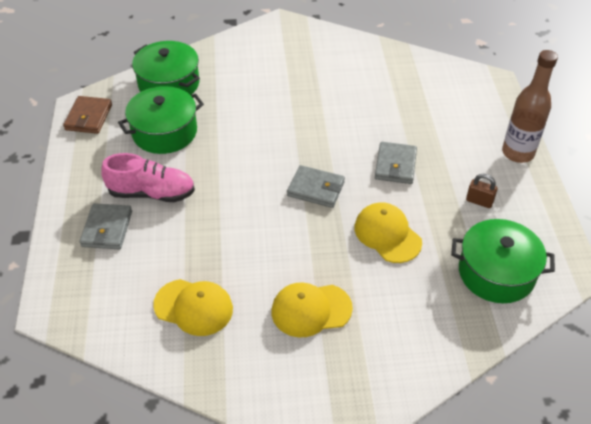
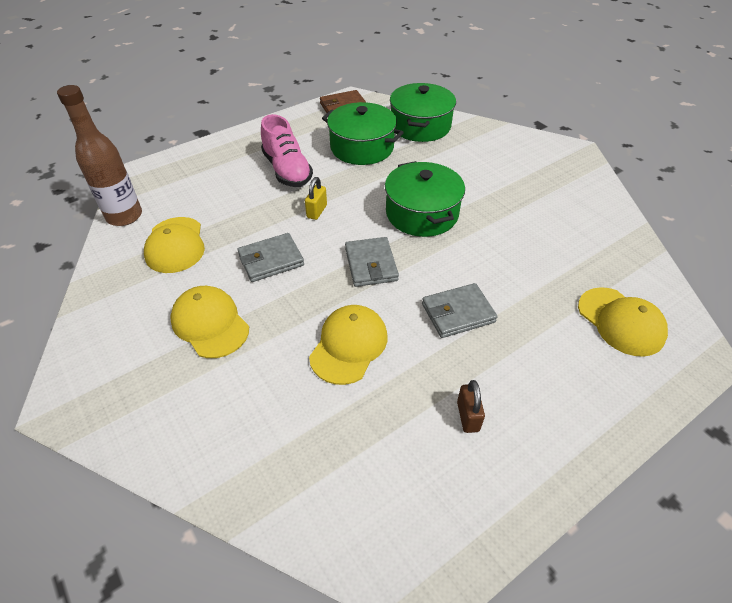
camera: 60 degrees right, 0 degrees up
(107, 229) = (233, 165): grey wallet -> grey wallet (271, 260)
(227, 195) = (317, 211): none -> yellow padlock
(451, 97) = (621, 321): none -> yellow cap
(496, 272) = (360, 480): green pot -> green pot (422, 213)
(517, 153) = (593, 430): brown bottle -> brown bottle (124, 216)

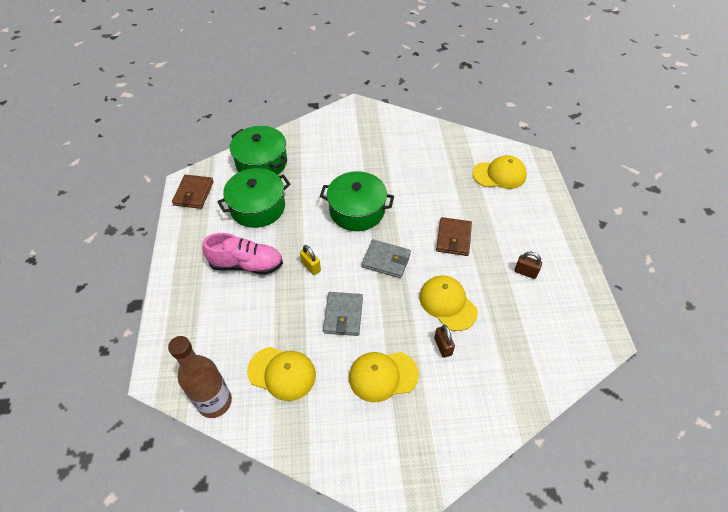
camera: 60 degrees left, 5 degrees up
(281, 365) = (443, 346): none -> brown padlock
(458, 313) = (453, 238): grey wallet -> brown wallet

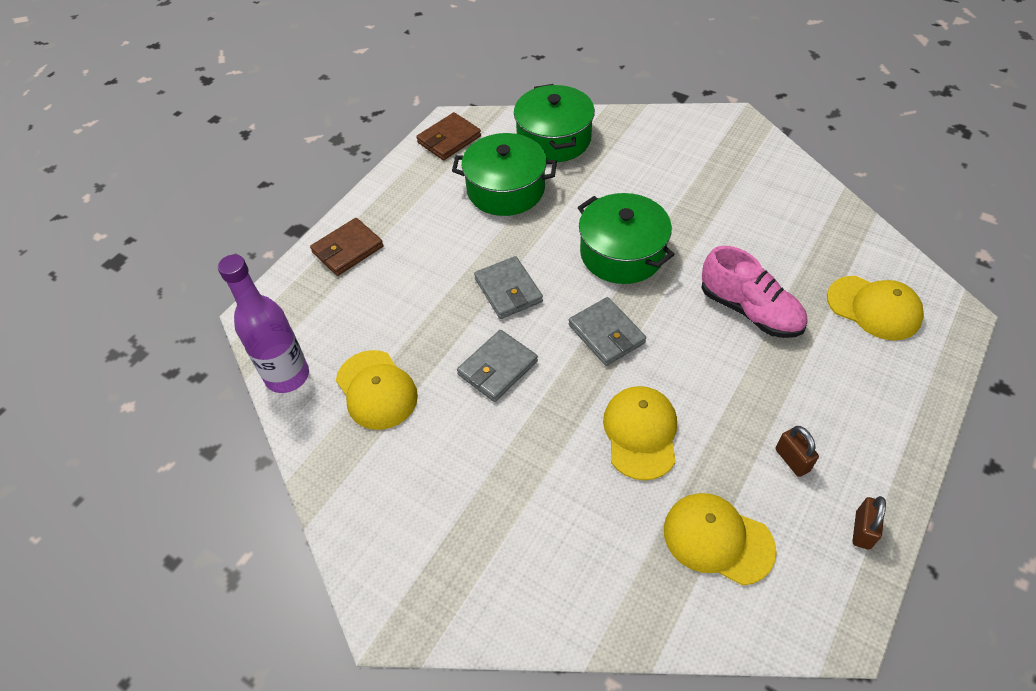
camera: 40 degrees right, 0 degrees up
(215, 402) = (287, 376): brown bottle -> purple bottle
(246, 264) = (439, 248): pink shoe -> pink shoe (749, 310)
(311, 267) = (508, 290): yellow padlock -> grey wallet
(383, 376) = (483, 466): yellow cap -> yellow cap (717, 539)
(443, 346) = (587, 481): brown padlock -> brown padlock (862, 530)
(453, 238) = (723, 356): brown wallet -> brown wallet (347, 249)

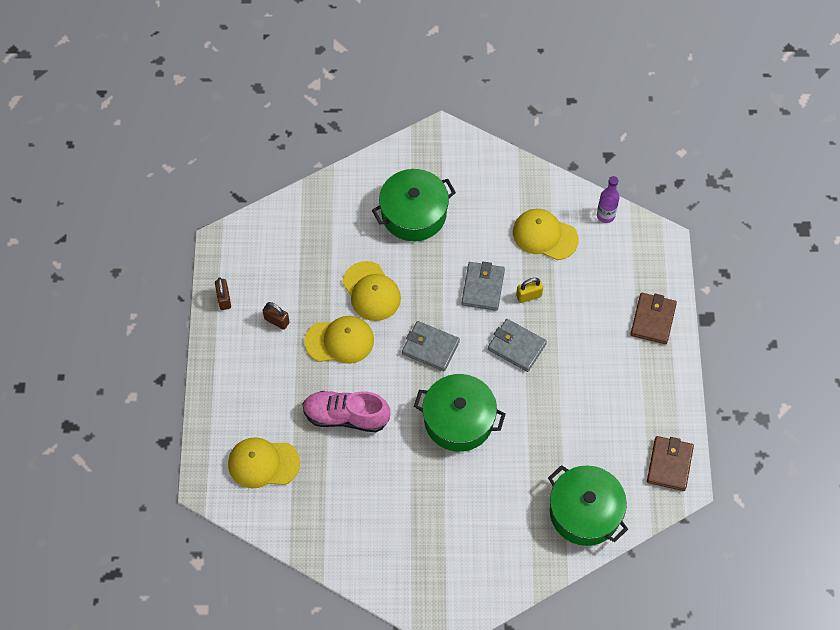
camera: 145 degrees right, 10 degrees up
(287, 376) = (605, 215): purple bottle -> purple bottle, size x0.59
(453, 333) = (528, 296): none -> yellow padlock
(506, 189) = (584, 435): green pot -> green pot (414, 214)
(717, 539) = (299, 254): yellow cap -> yellow cap (340, 341)

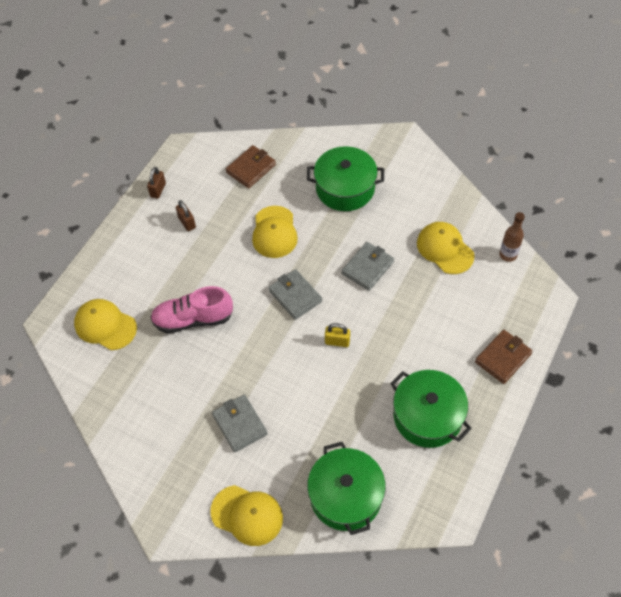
camera: 30 degrees right, 5 degrees down
(340, 341) = (225, 259): yellow cap -> yellow cap (247, 515)
(346, 416) = (193, 319): pink shoe -> pink shoe turned 45 degrees counterclockwise
(458, 420) = (283, 364): green pot -> green pot (427, 416)
(516, 346) = (368, 327): grey wallet -> grey wallet (240, 424)
(528, 296) = (403, 291): yellow padlock -> yellow padlock (337, 341)
(605, 215) = (508, 255): purple bottle -> brown bottle
(669, 464) = (448, 491): brown wallet -> brown wallet (251, 168)

